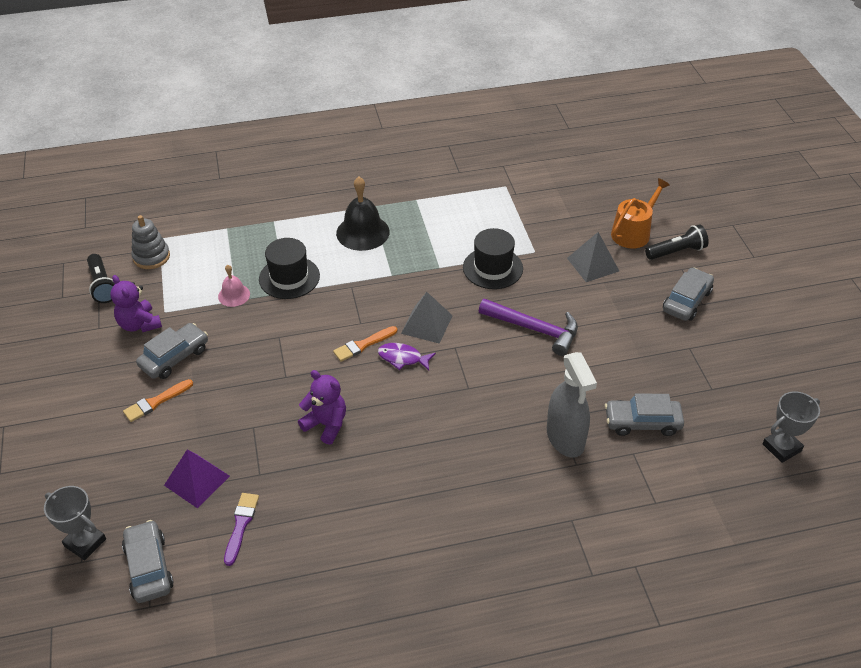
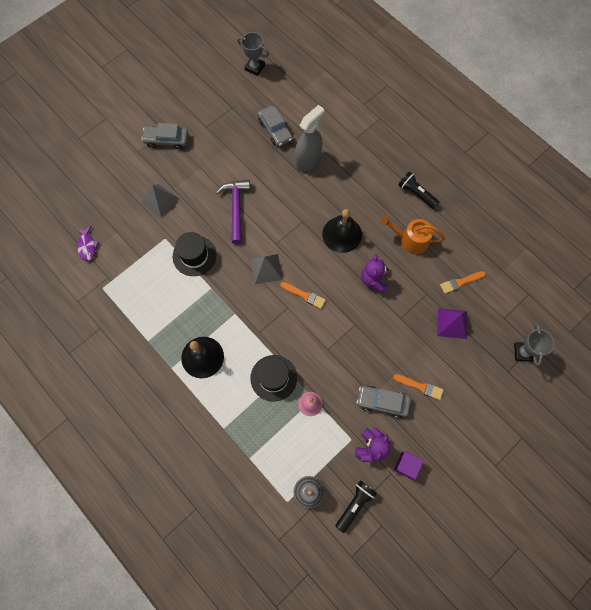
camera: 120 degrees left, 25 degrees up
(91, 345) = (406, 465): none -> purple cube
(149, 567) = (512, 310): grey car -> none
(241, 525) = (460, 282): purple brush -> orange brush
(403, 358) = (301, 267): purple fish -> purple fish (87, 246)
(418, 422) = (342, 234): none -> black bell
(633, 232) = (115, 189): orange watering can -> orange watering can (410, 240)
(676, 251) = (122, 159): black flashlight -> black flashlight (416, 194)

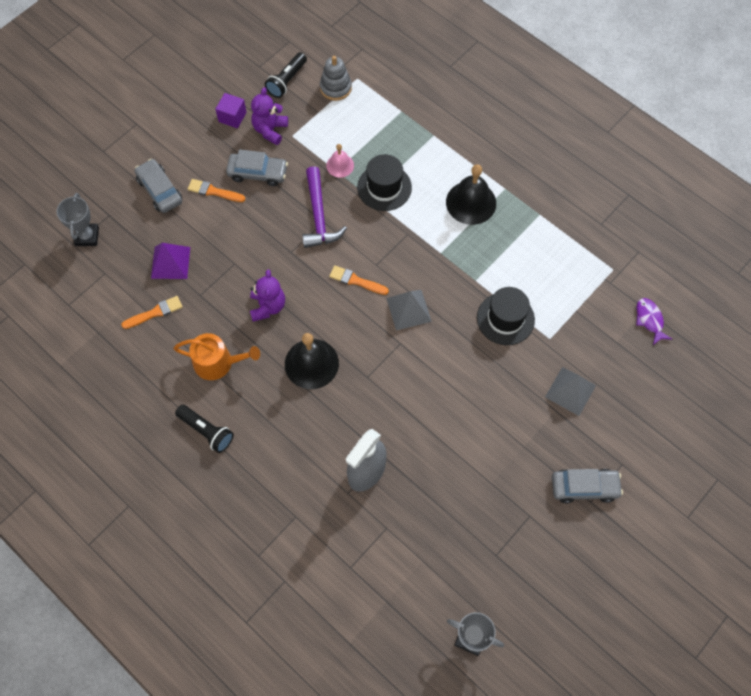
camera: 175 degrees right, 5 degrees down
(236, 208) = (461, 388): purple hammer -> purple hammer (319, 216)
(275, 130) = (421, 519): grey car -> grey car (160, 190)

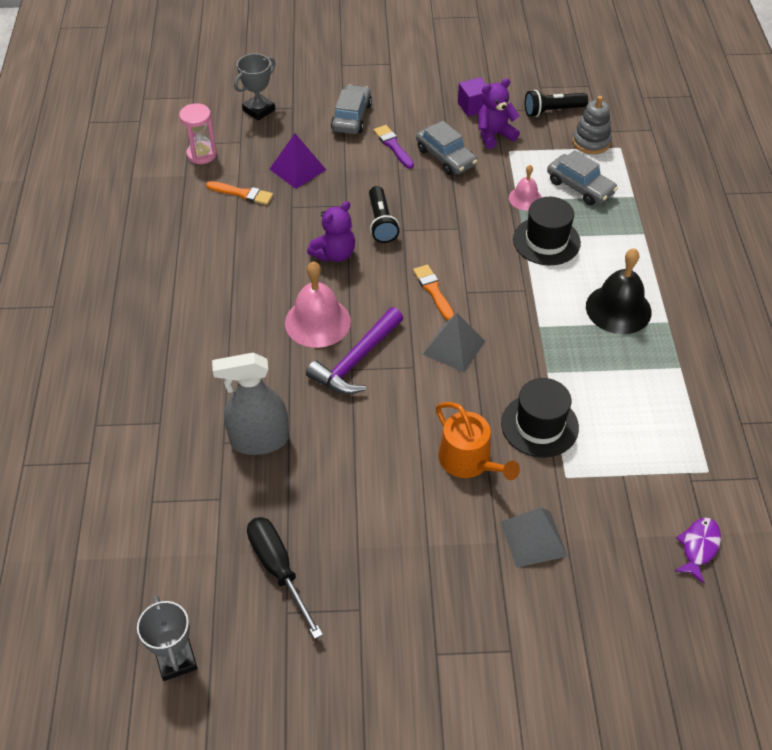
camera: 45 degrees right, 15 degrees down
(89, 305) = (202, 154): none -> pink hourglass
(207, 431) = (174, 303): black flashlight -> black flashlight (381, 223)
(214, 191) = (393, 146): orange brush -> purple brush
(218, 362) = (244, 263): orange watering can -> orange watering can (469, 461)
(311, 363) = (317, 322): black bell -> pink bell
(319, 216) = (460, 222): purple hammer -> purple hammer (356, 361)
(465, 536) = (278, 569): none -> black screwdriver
(584, 487) = (445, 635): grey car -> grey car (580, 187)

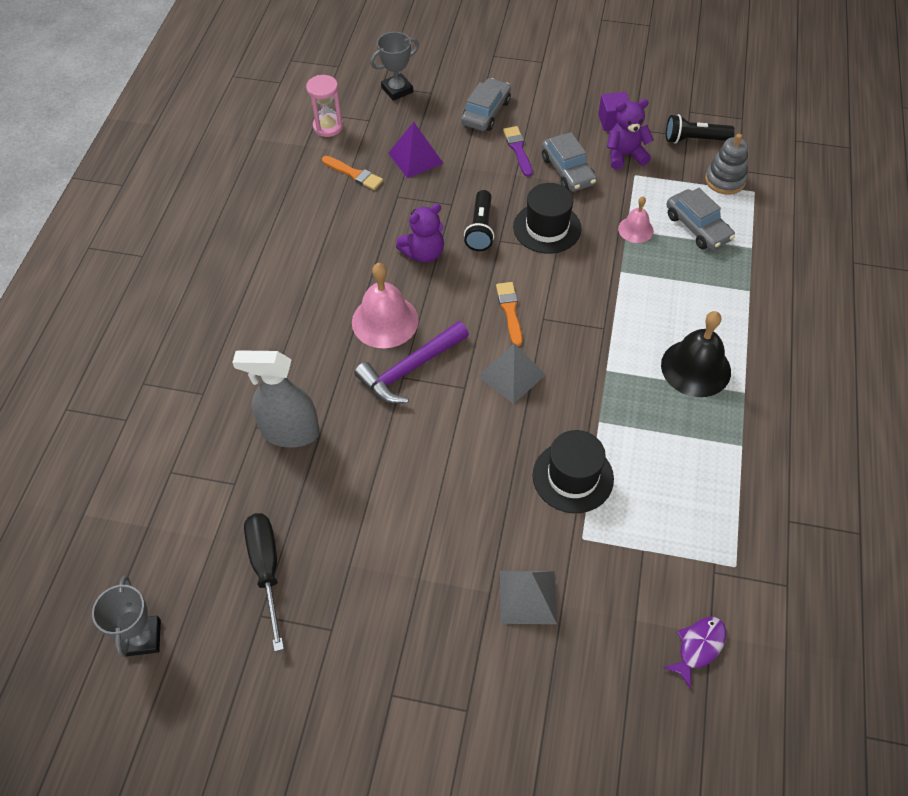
camera: 15 degrees right, 5 degrees up
(469, 461) = (489, 499): orange watering can -> none
(546, 241) = (643, 279): black hat -> black hat (547, 228)

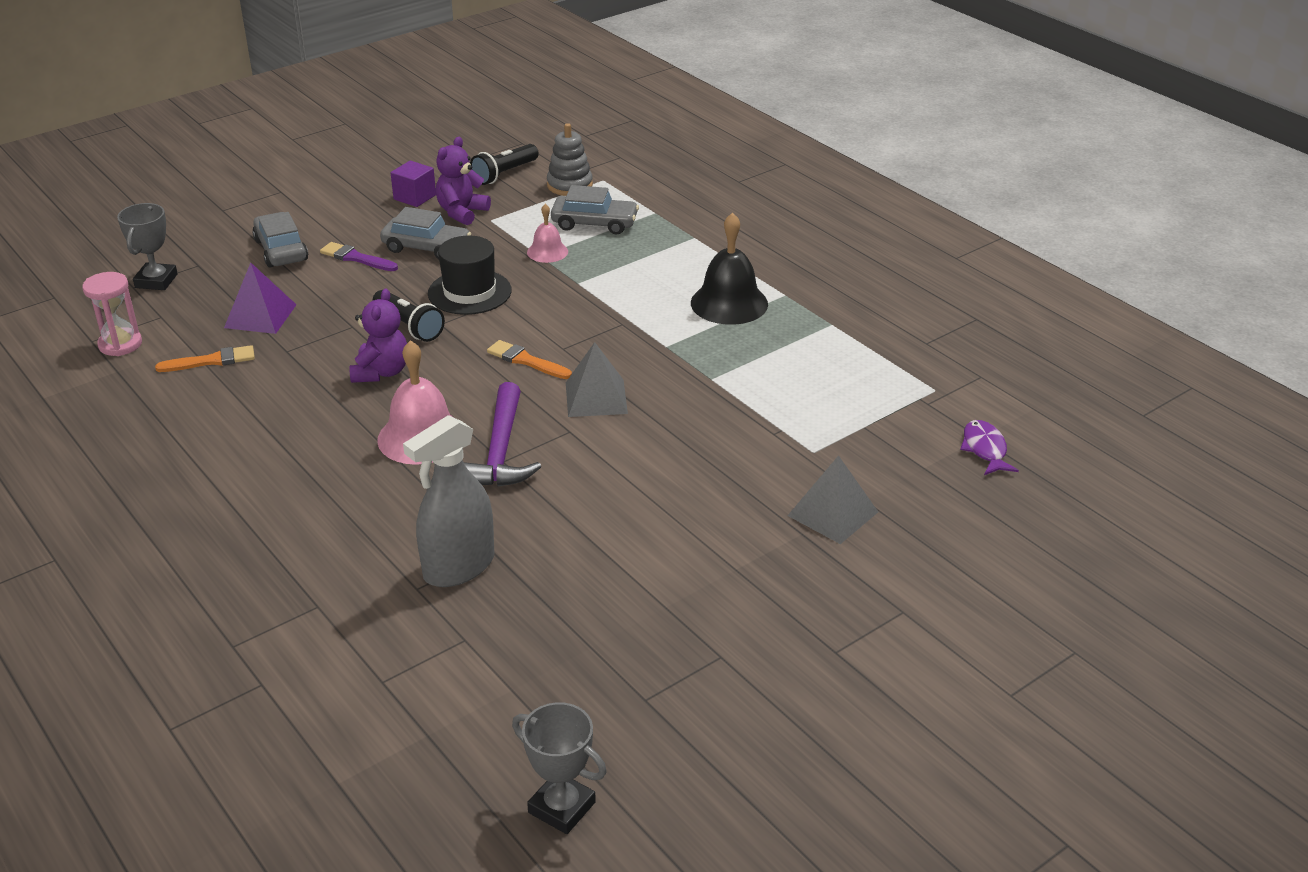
camera: 50 degrees left, 20 degrees down
(266, 569) = (597, 667): black screwdriver -> none
(573, 477) = (747, 423): black hat -> none

